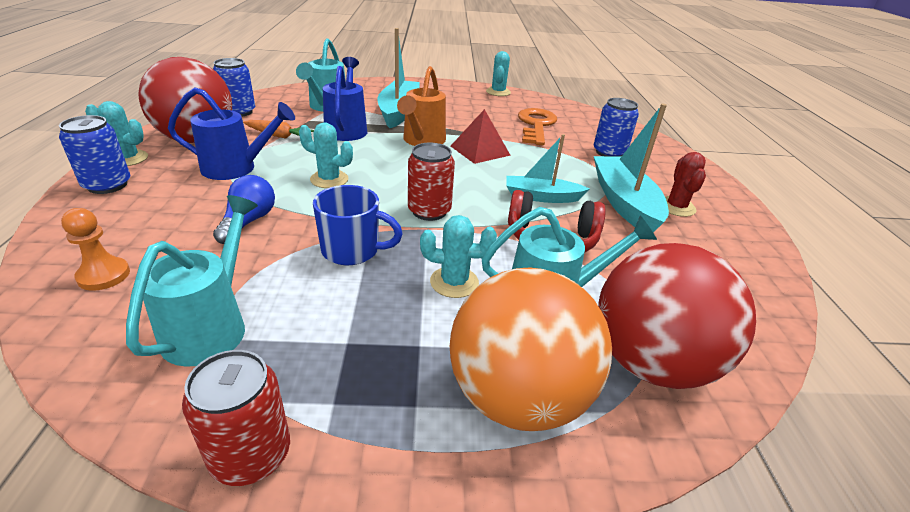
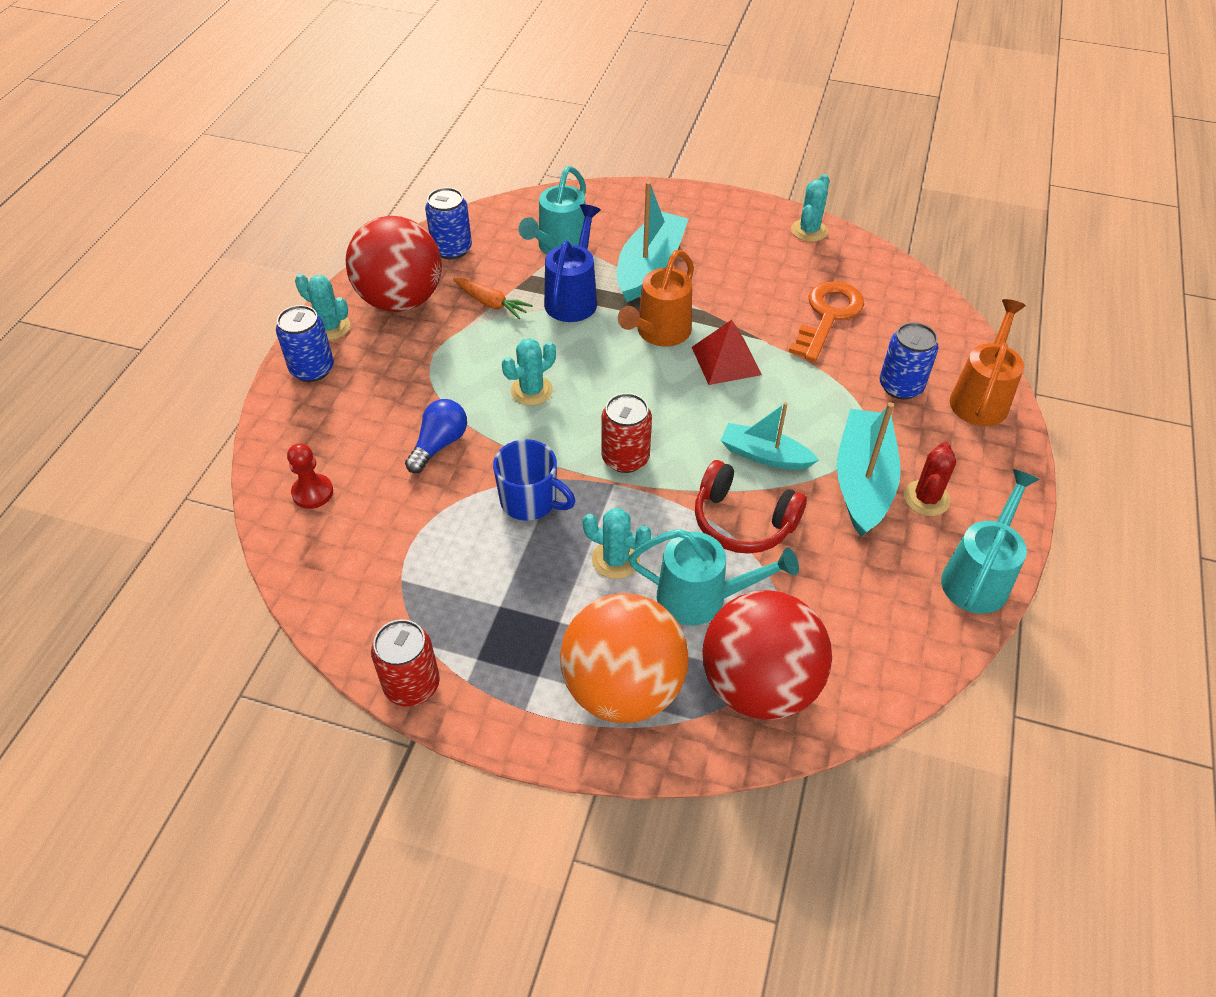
camera: 20 degrees right, 15 degrees up
(104, 275) = (312, 492): orange pawn -> red pawn
(211, 326) = (395, 565): turquoise watering can -> turquoise watering can (978, 576)
(237, 168) = (437, 358): blue watering can -> none
(329, 179) = (531, 391): turquoise cactus -> turquoise cactus turned 75 degrees counterclockwise
(664, 153) = (981, 397): none -> orange watering can

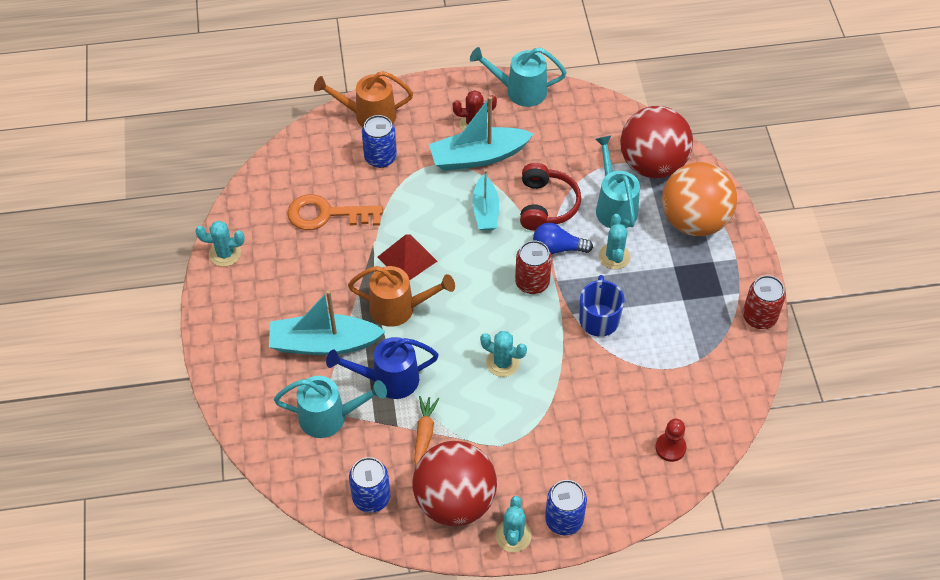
camera: 115 degrees left, 5 degrees up
(439, 444) = (584, 394): blue light bulb -> blue light bulb (558, 248)

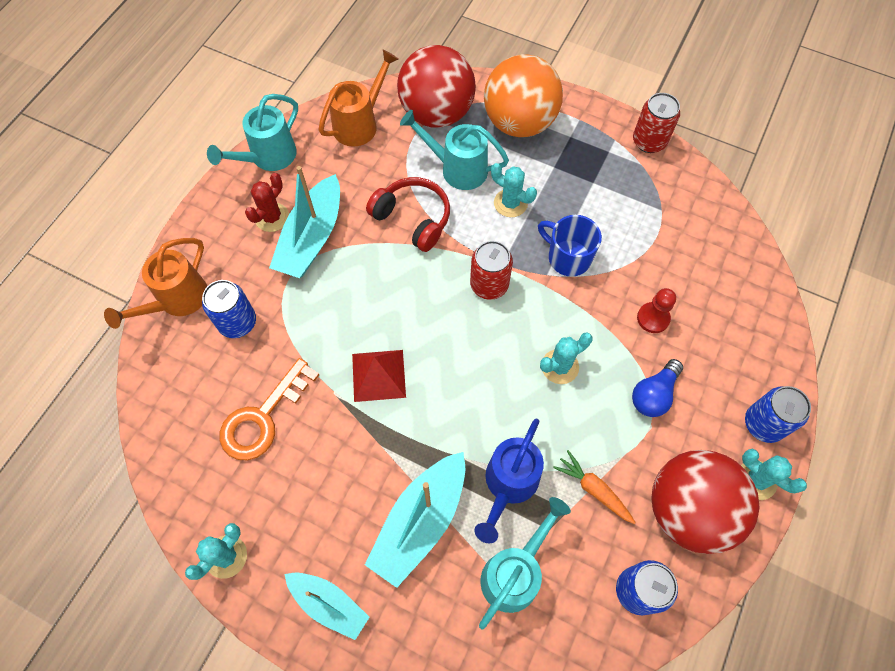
camera: 55 degrees left, 10 degrees up
(399, 308) = (432, 420): orange watering can -> orange watering can (360, 123)
(485, 210) = (378, 271): turquoise boat -> turquoise boat (329, 604)
(558, 248) = (467, 240): blue light bulb -> blue light bulb (654, 394)
(670, 448) = (737, 289): red pawn -> red pawn (653, 318)

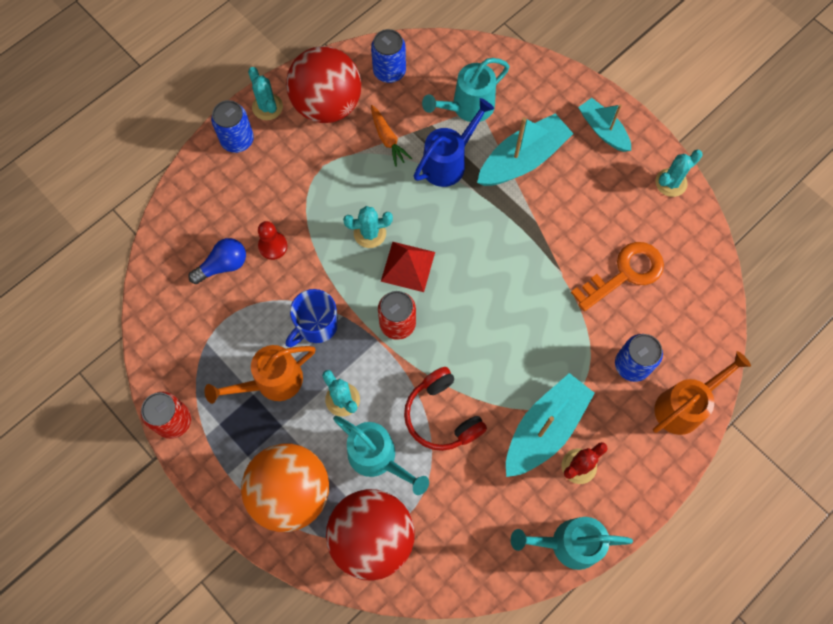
camera: 160 degrees left, 5 degrees up
(268, 157) = (568, 544): turquoise watering can -> turquoise watering can turned 150 degrees counterclockwise
(360, 123) = (458, 554): orange watering can -> orange watering can (271, 382)
(378, 375) = (521, 276): red pyramid -> red pyramid (408, 266)
(568, 257) = (316, 325): blue mug -> blue mug turned 75 degrees clockwise
(654, 394) = (307, 188): blue light bulb -> blue light bulb (223, 265)

